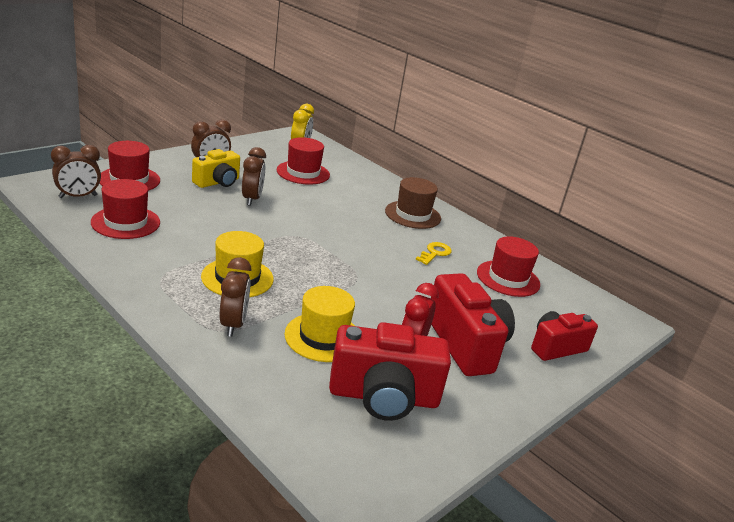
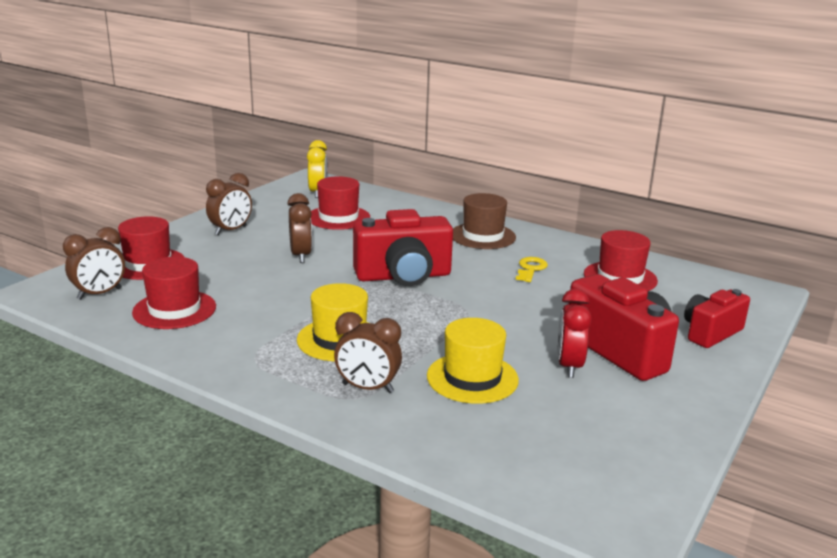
camera: 10 degrees left, 5 degrees down
(218, 182) = (251, 246): yellow camera -> none
(233, 324) = (367, 388): brown clock -> brown clock turned 120 degrees clockwise
(383, 397) = (574, 422): red camera -> red camera (403, 276)

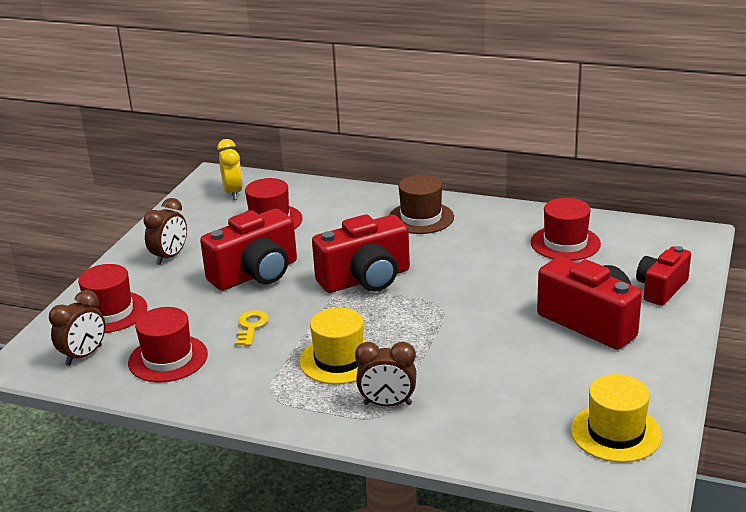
camera: 10 degrees left, 5 degrees up
(300, 256) = (256, 274): brown clock -> red camera
(472, 378) = (473, 376): yellow hat -> yellow hat (616, 433)
(531, 269) = (481, 248): yellow key -> yellow key (251, 326)
(569, 366) = (551, 347): red clock -> none

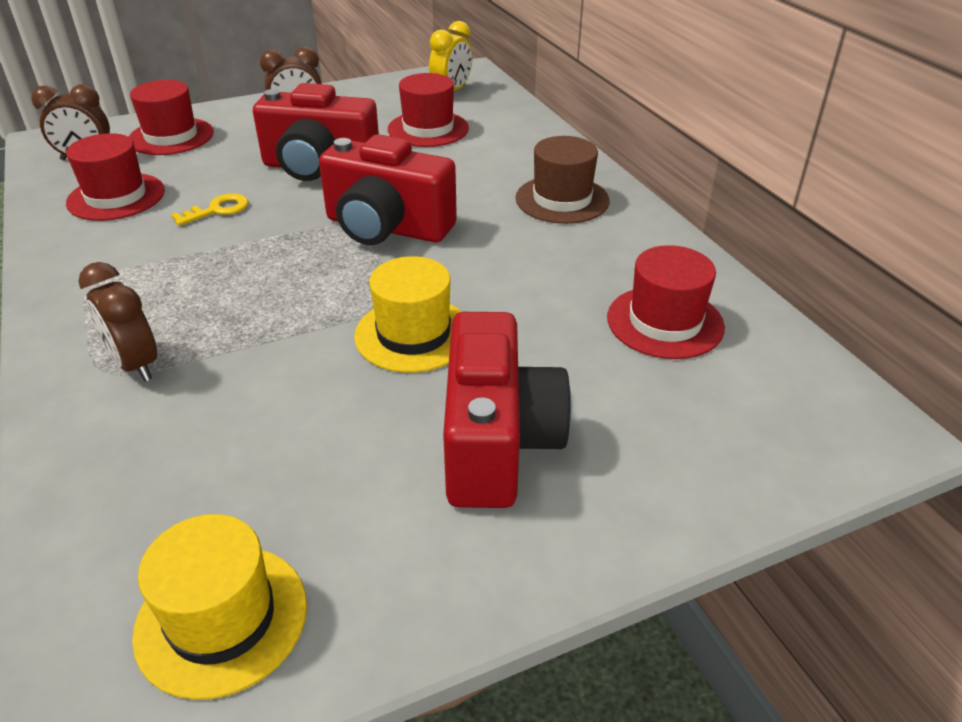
camera: 45 degrees right, 10 degrees up
(339, 360) = (202, 289): yellow hat -> yellow hat (413, 334)
(661, 289) = (677, 469): red camera -> none

